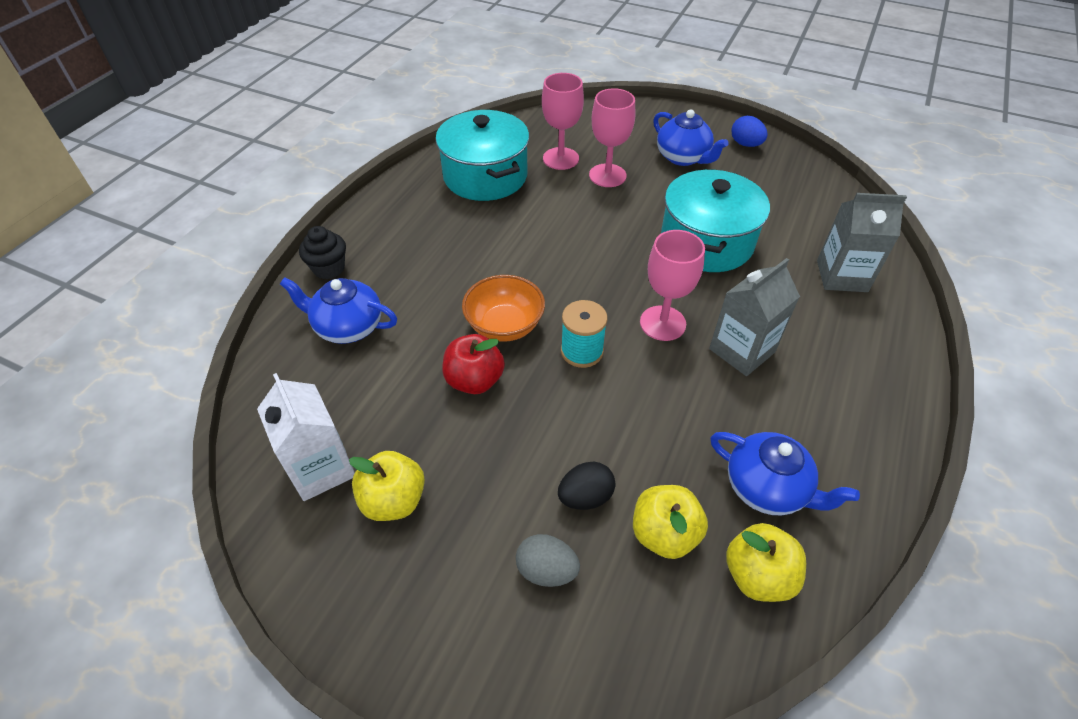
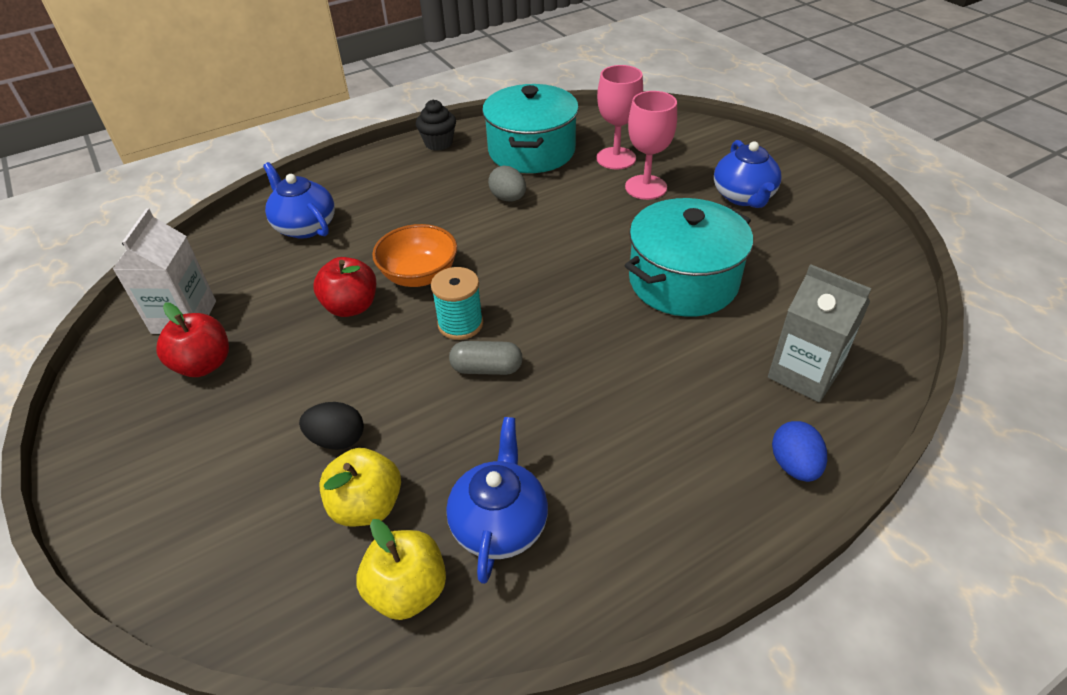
camera: 35 degrees right, 5 degrees down
(329, 268) = (336, 178): black cupcake -> black cupcake (438, 143)
(393, 500) = (204, 364): yellow apple -> red apple
(546, 570) = (249, 477): grey egg -> grey egg (508, 198)
(639, 377) = (486, 368): none -> grey capsule
(662, 323) = (559, 334): pink goblet -> none
(742, 350) = (611, 392): grey carton -> none
(745, 144) = (830, 207): blue egg -> blue egg (794, 465)
(767, 488) = (500, 523): blue teapot -> blue teapot turned 150 degrees counterclockwise

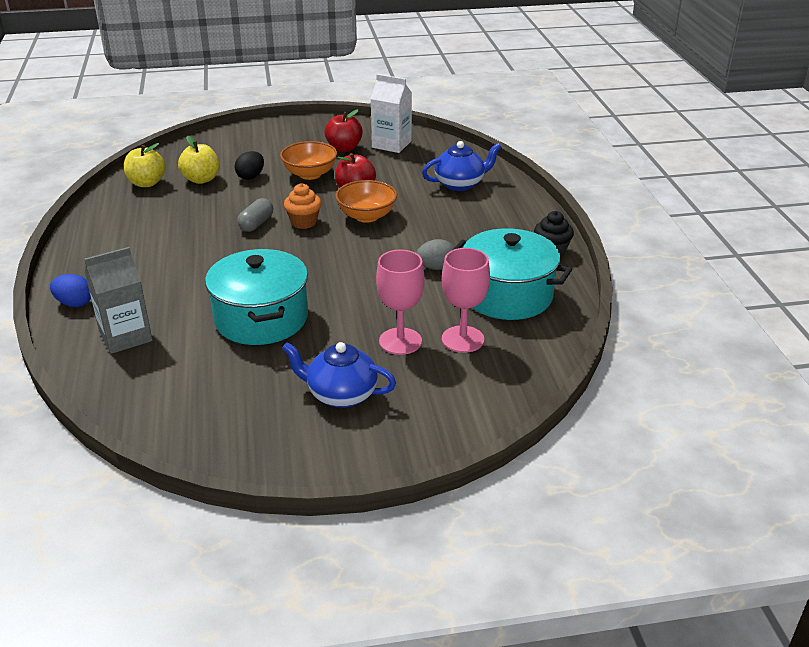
camera: 110 degrees right, 10 degrees down
(310, 370) = (310, 174): none -> orange bowl
(460, 324) = (304, 222): turquoise spool -> orange cupcake
(500, 523) = (152, 209): blue teapot -> none

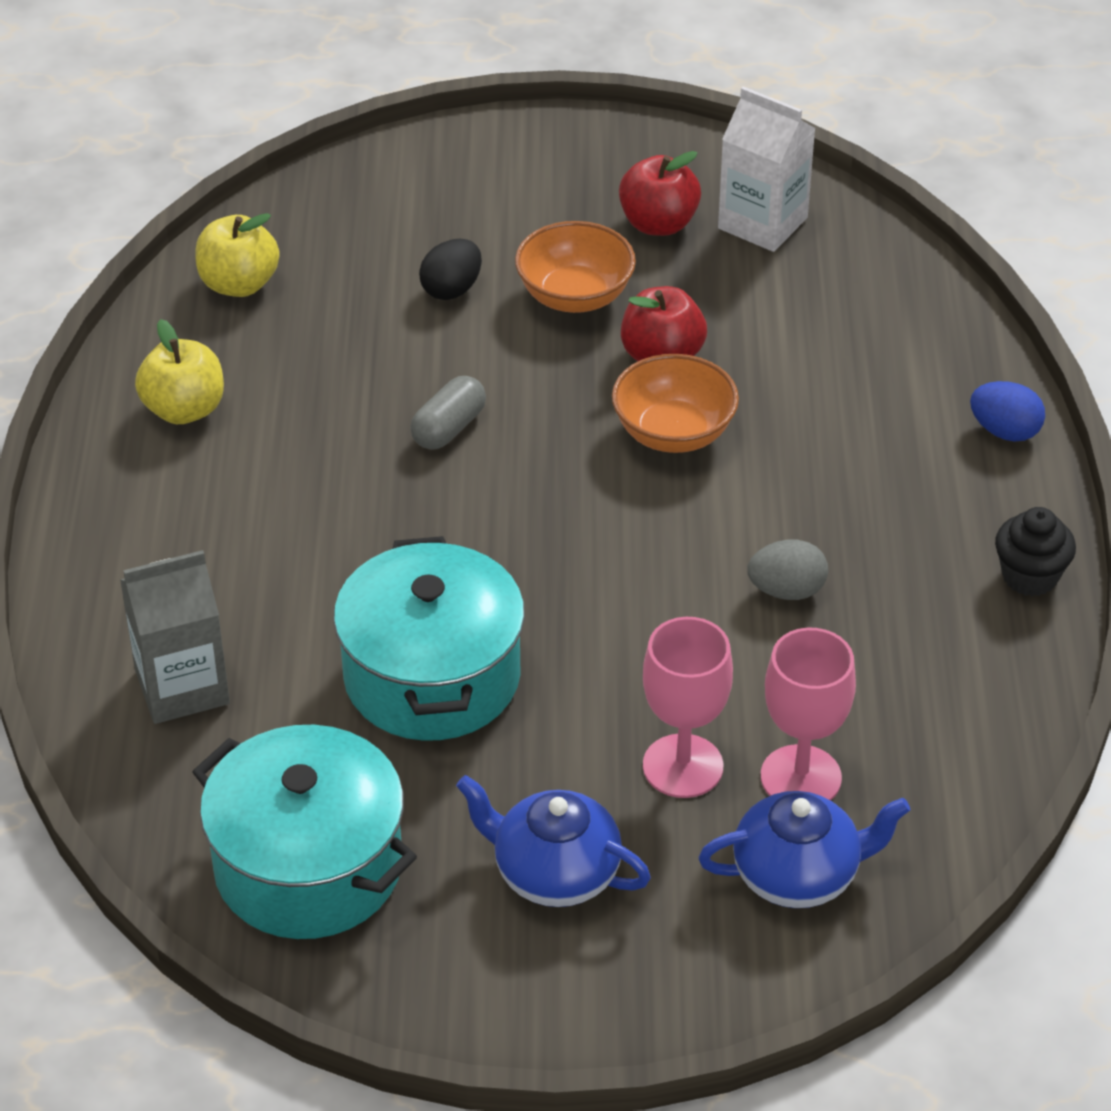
camera: 10 degrees right, 10 degrees up
(74, 303) = (92, 594): blue egg -> blue egg (1004, 431)
(201, 179) = (350, 286): yellow apple -> yellow apple (184, 409)
(304, 222) = (544, 435): orange cupcake -> none
(460, 184) = (886, 362): blue teapot -> blue teapot (798, 875)
(507, 295) = (911, 681): turquoise pot -> turquoise pot (308, 866)

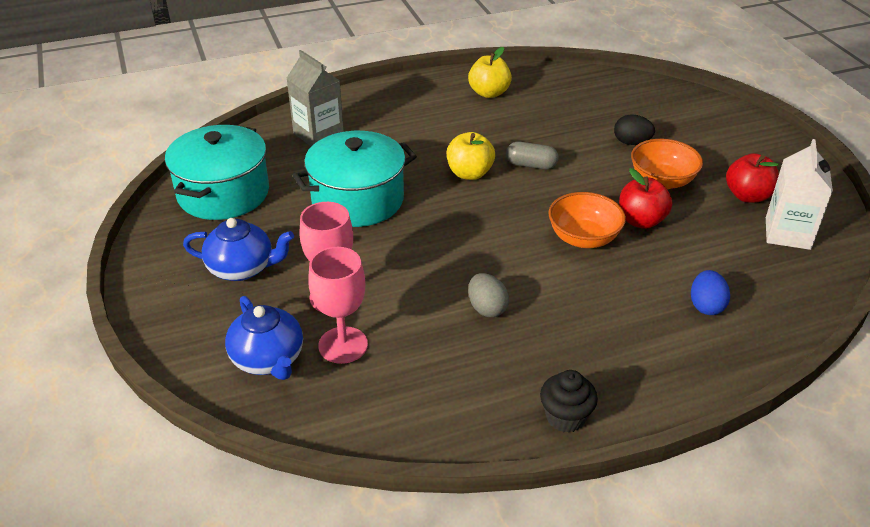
camera: 70 degrees right, 5 degrees down
(239, 284) = (581, 86): yellow apple -> yellow apple (469, 173)
(554, 873) = (242, 268): blue teapot -> blue teapot turned 90 degrees clockwise
(1004, 431) = (693, 378): blue egg -> blue egg (706, 306)

